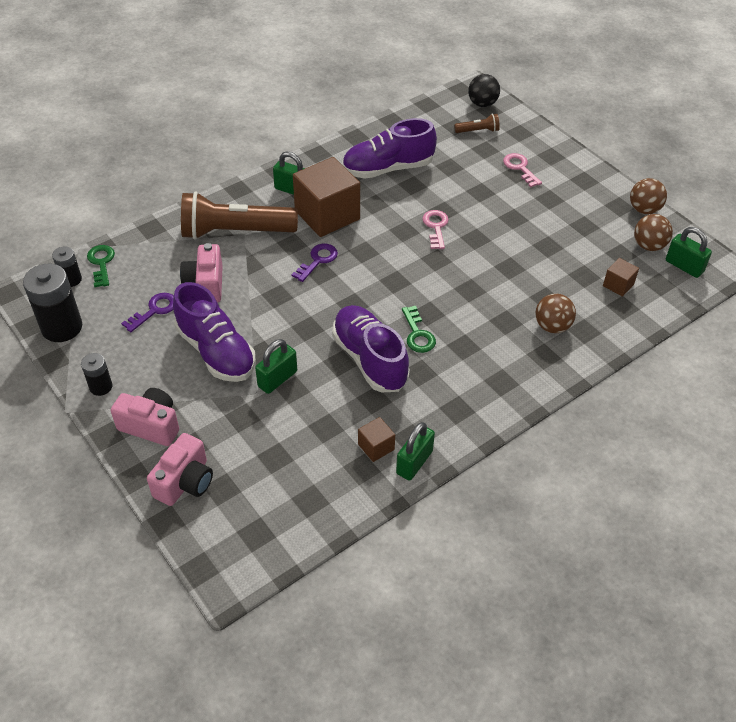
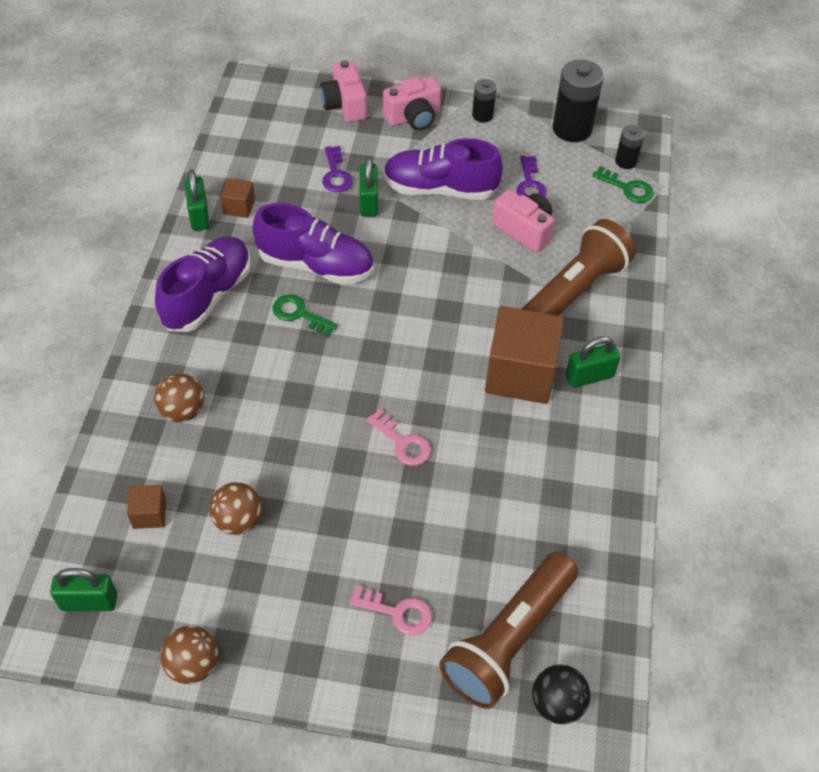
camera: 135 degrees right, 5 degrees up
(317, 260) = (466, 319): purple key -> purple key (336, 174)
(388, 168) = (537, 483): purple shoe -> purple shoe (207, 296)
(478, 131) = (509, 639): brown flashlight -> brown flashlight, size x2.33
(648, 246) = (150, 603): brown ball -> brown ball (238, 520)

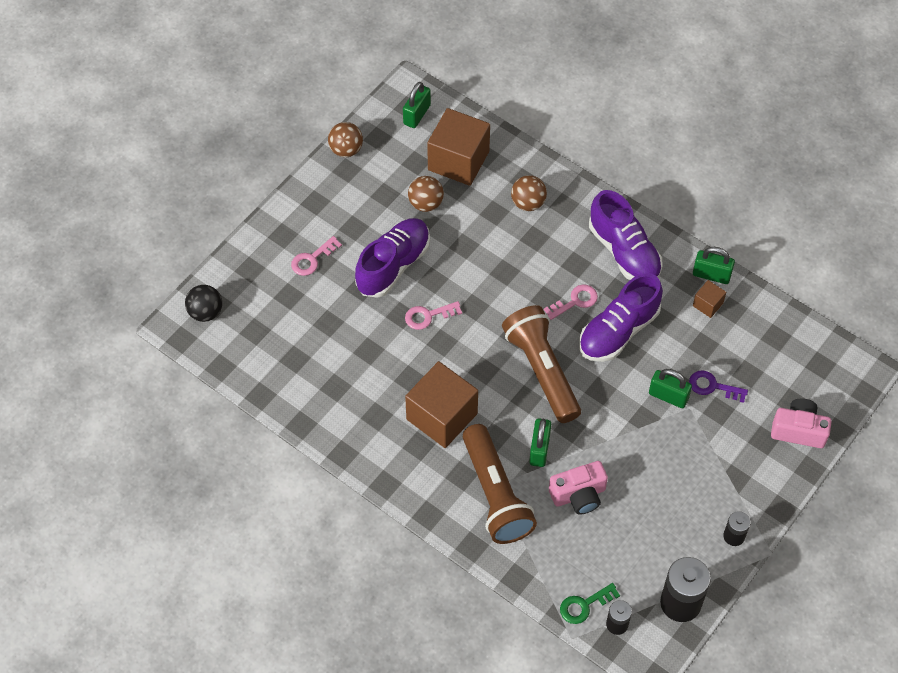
camera: 120 degrees right, 5 degrees up
(149, 514) = (458, 161): brown cube -> brown cube, size x2.21
(299, 314) = (575, 301): green key -> pink key
(413, 117) = (756, 477): pink camera -> none
(440, 189) = (657, 456): purple shoe -> purple shoe (393, 265)
(509, 639) = (258, 308): brown flashlight -> brown flashlight (542, 371)
(530, 184) = (628, 528): purple key -> none
(589, 376) = (413, 460): green padlock -> green padlock (539, 449)

